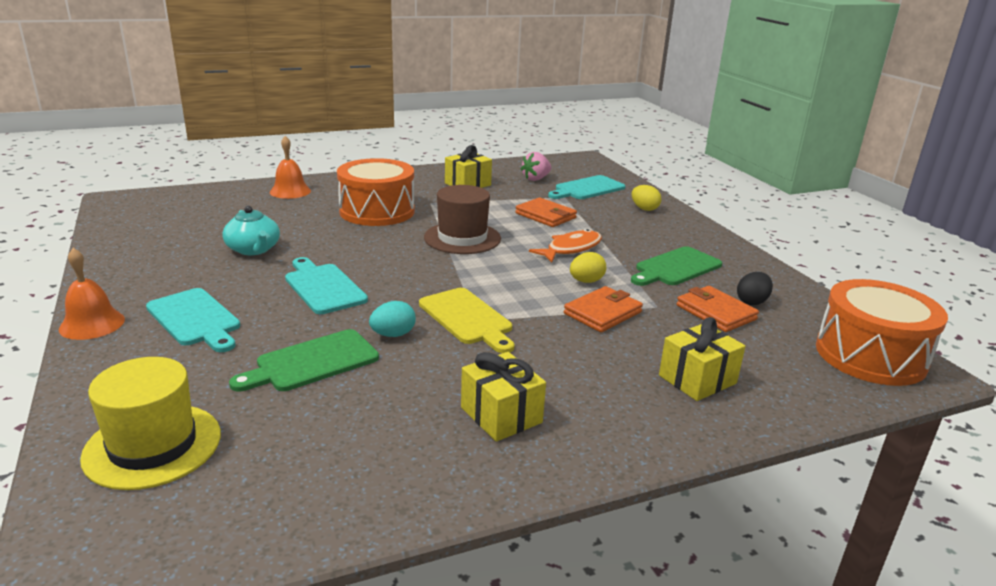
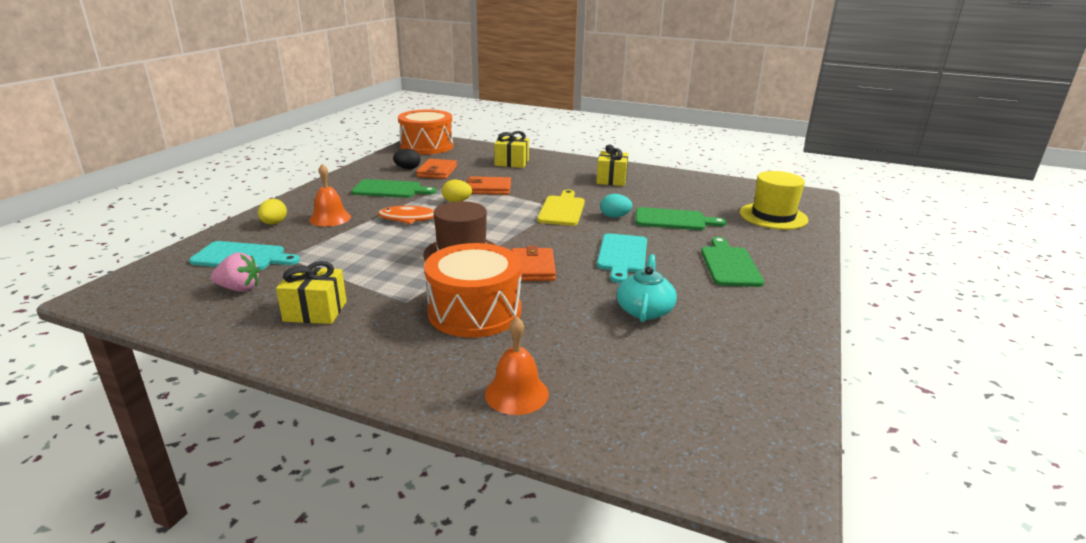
camera: 135 degrees left, 0 degrees up
(92, 324) = (806, 286): orange bell -> orange bell (330, 218)
(195, 319) = (729, 265): turquoise cutting board -> green cutting board
(545, 216) = (355, 247): orange wallet -> orange wallet (532, 268)

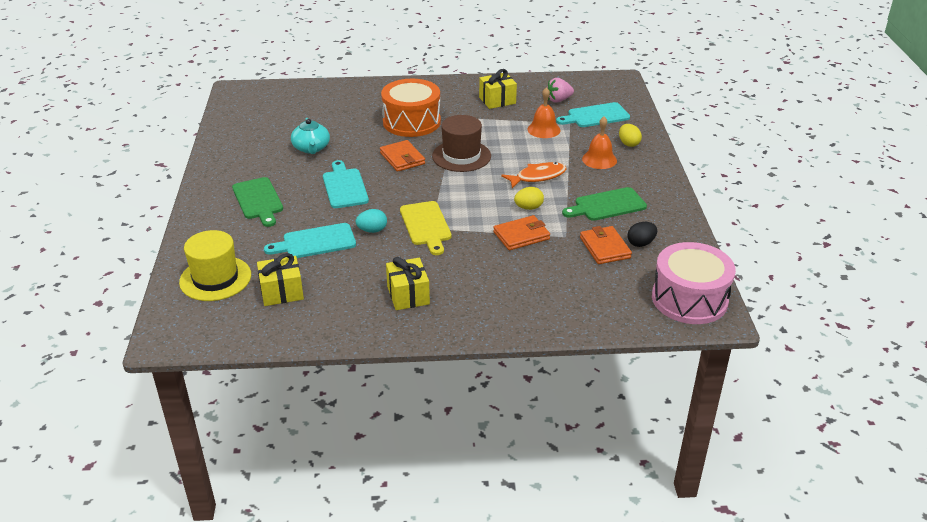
camera: 155 degrees right, 10 degrees up
(427, 146) = (689, 299): orange drum -> pink drum
(512, 163) = (548, 294): yellow gift -> yellow gift (282, 292)
(516, 393) = (356, 94): orange bell -> orange bell (543, 129)
(673, 220) = (315, 242): green cutting board -> turquoise cutting board

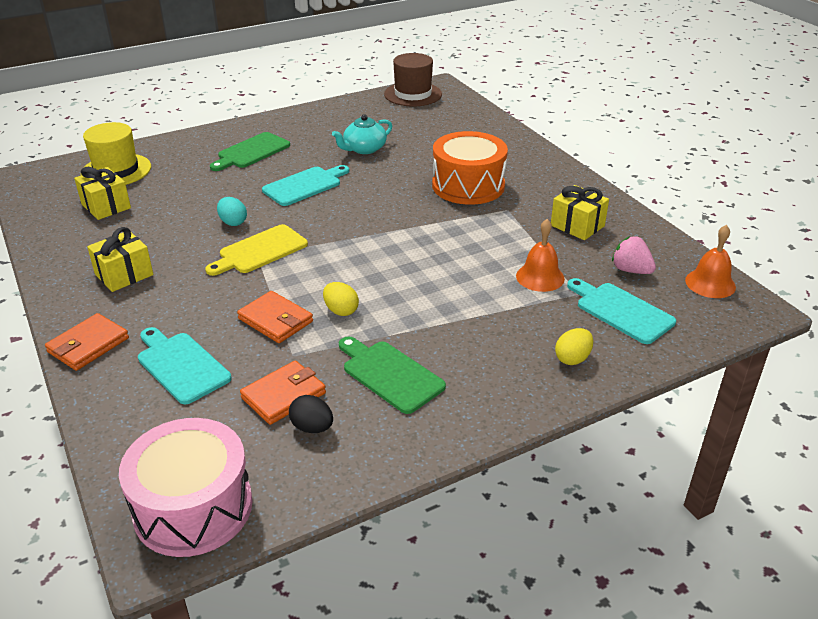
camera: 65 degrees right, 0 degrees up
(315, 242) = (196, 199): turquoise cutting board -> turquoise cutting board (181, 365)
(402, 158) = (386, 201): orange wallet -> orange wallet (88, 345)
(461, 156) = (422, 235): brown hat -> brown hat (413, 94)
(537, 177) = (418, 300): orange fish -> none
(599, 159) = (504, 341): orange bell -> orange bell (710, 283)

